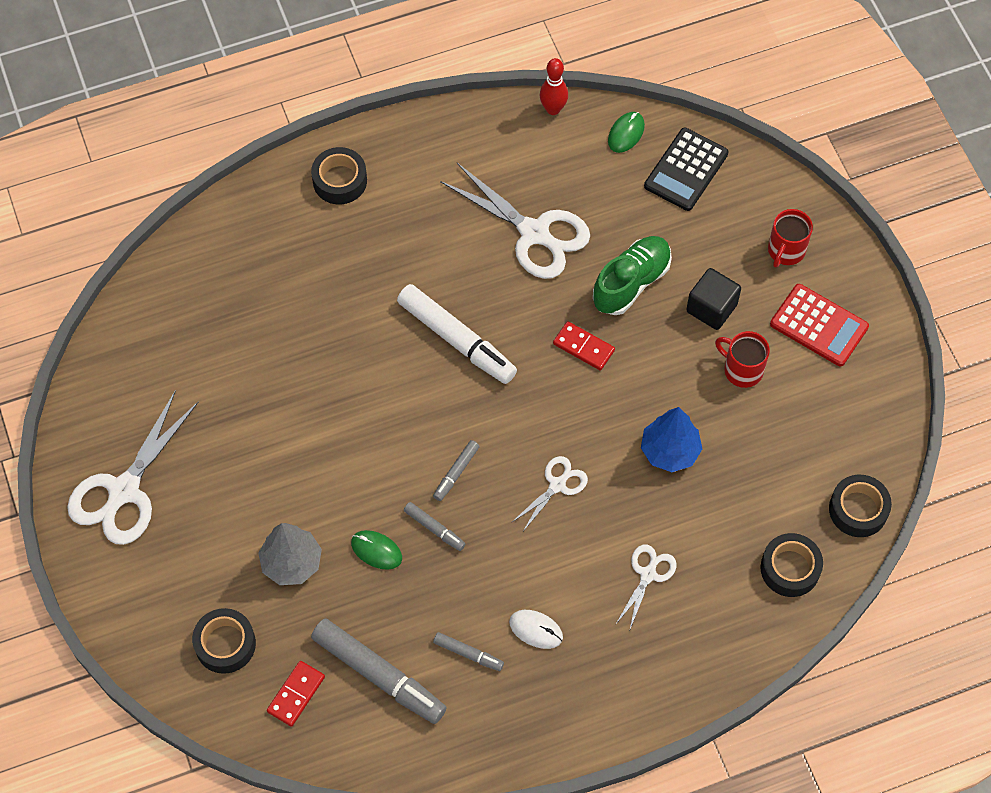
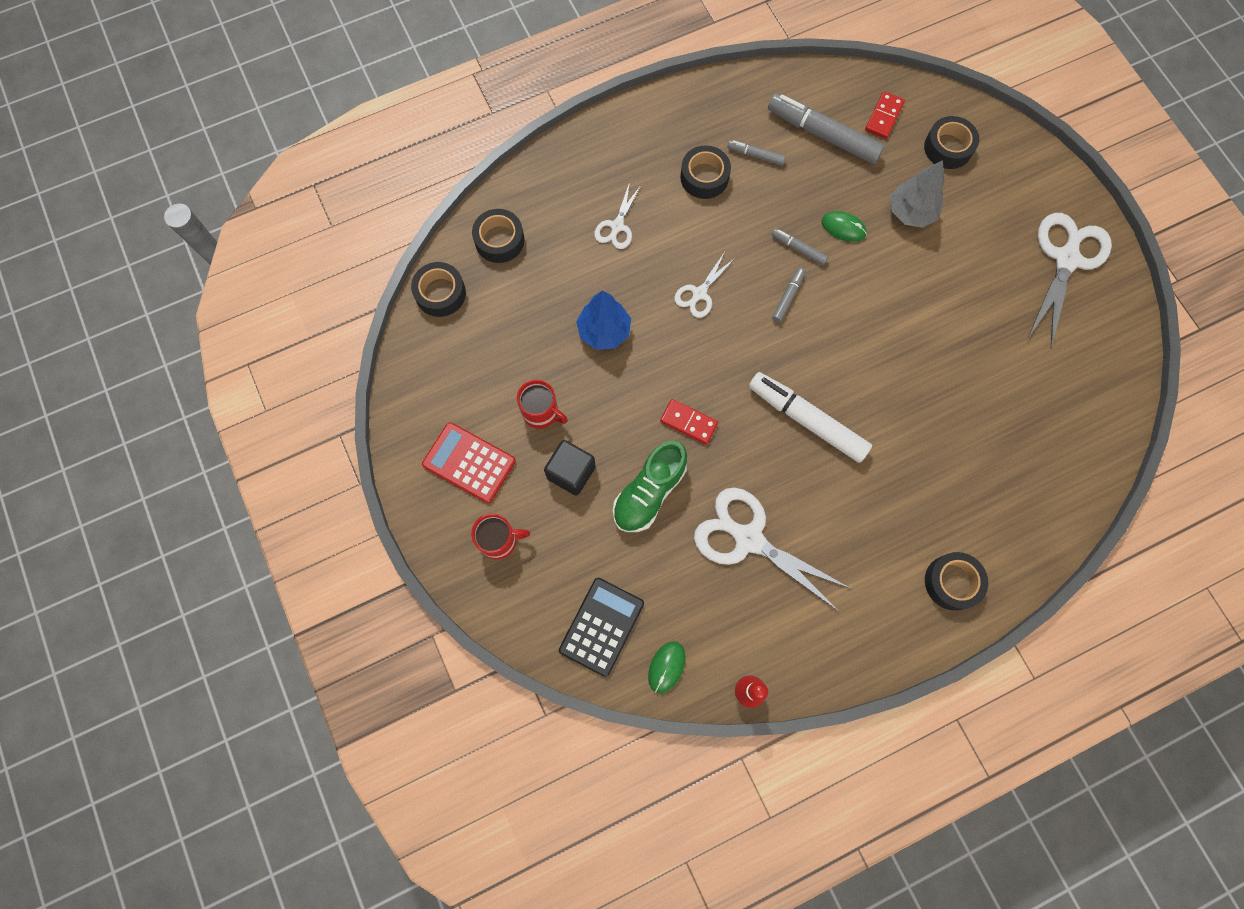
camera: 175 degrees right, 10 degrees up
(536, 630) = (704, 177): white mouse -> black tape
(785, 251) = (499, 540): red mug -> red mug turned 60 degrees clockwise

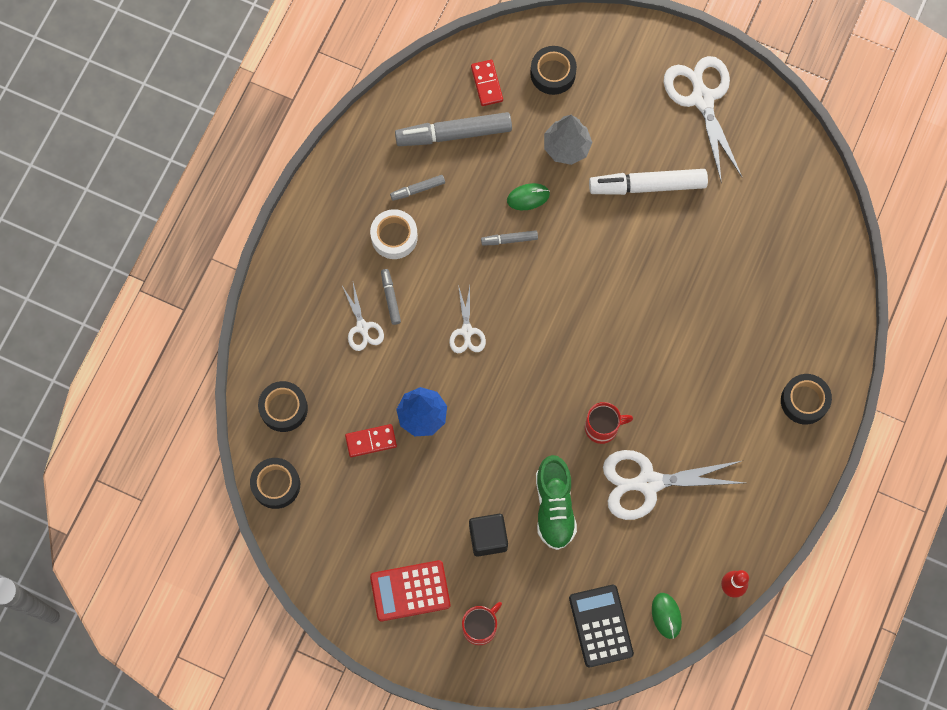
camera: 40 degrees left, 0 degrees up
(541, 412) = (429, 512): red mug -> red mug (602, 427)
(688, 422) = (539, 434): red domino -> red domino (371, 441)
(704, 177) = (394, 237): black tape -> white tape
(788, 297) = (532, 283): grey marker -> grey marker (390, 298)
(806, 420) = (619, 365): white marker -> white marker (647, 186)

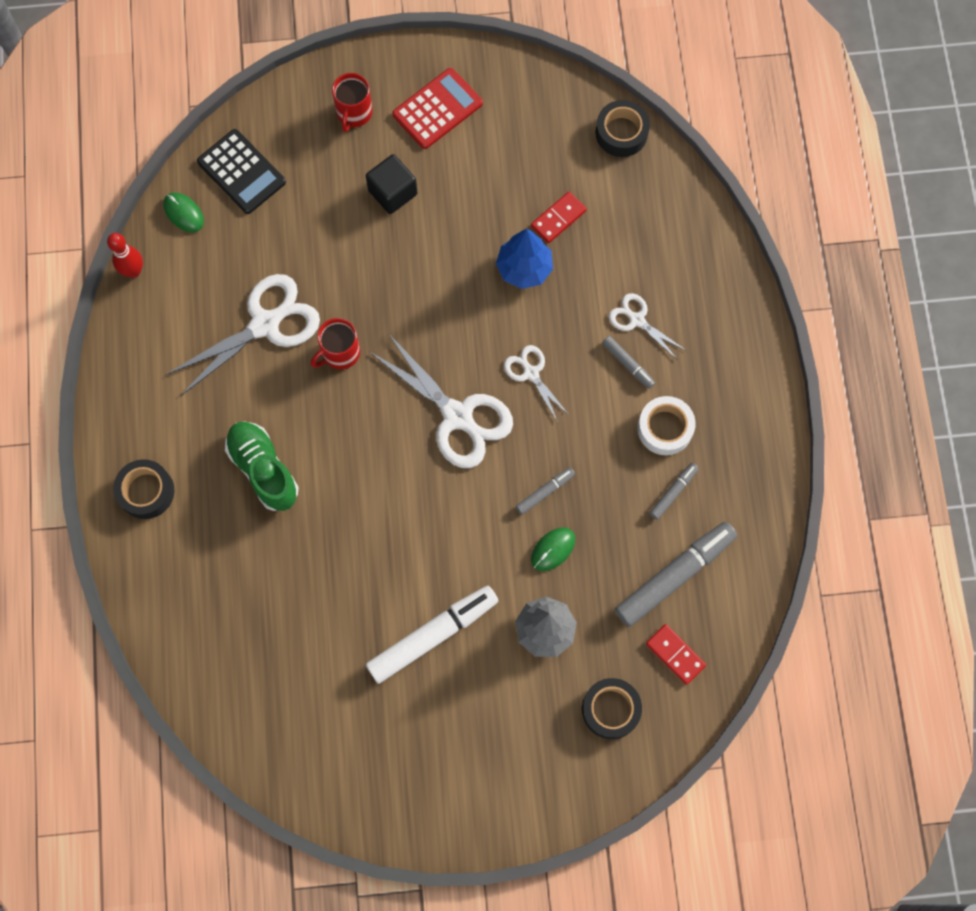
camera: 150 degrees right, 0 degrees up
(284, 408) = (661, 203): black tape -> none
(554, 507) = (345, 253): green shoe -> green shoe (263, 469)
(702, 98) = (427, 776): white scissors -> white scissors (458, 416)

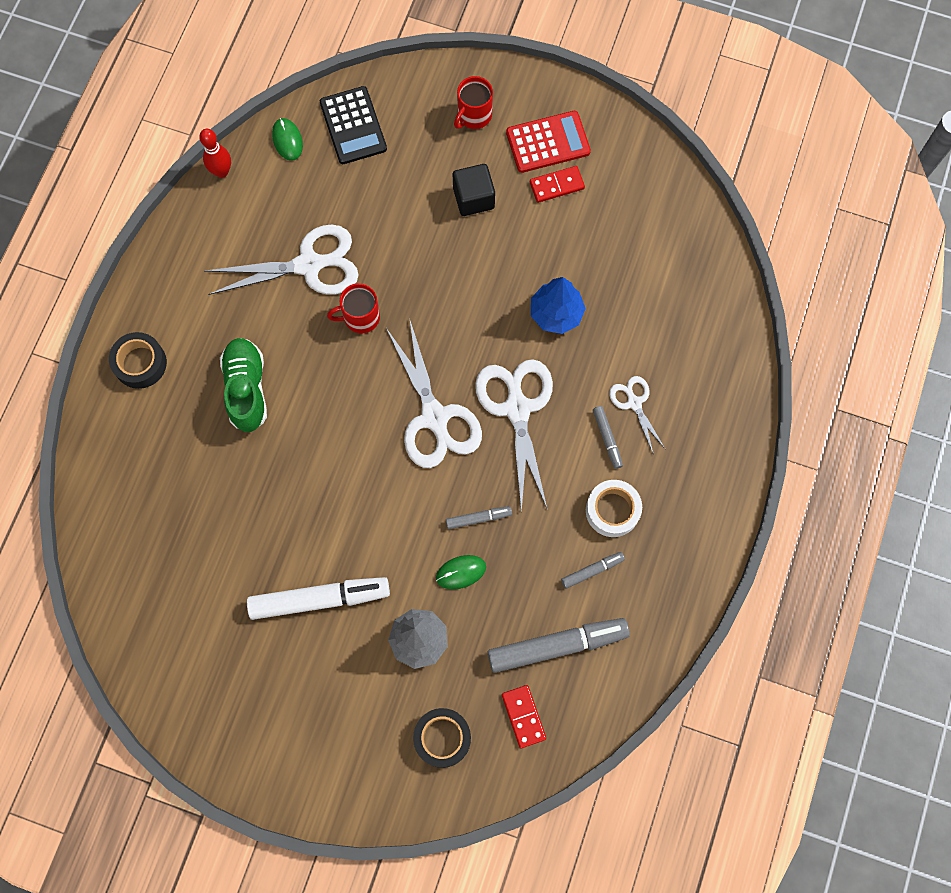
camera: 25 degrees right, 0 degrees up
(531, 373) = (517, 408): white scissors -> white scissors, size x1.91
(558, 218) = (607, 283): red domino -> red domino (556, 185)
(621, 133) = (701, 231): black tape -> none

